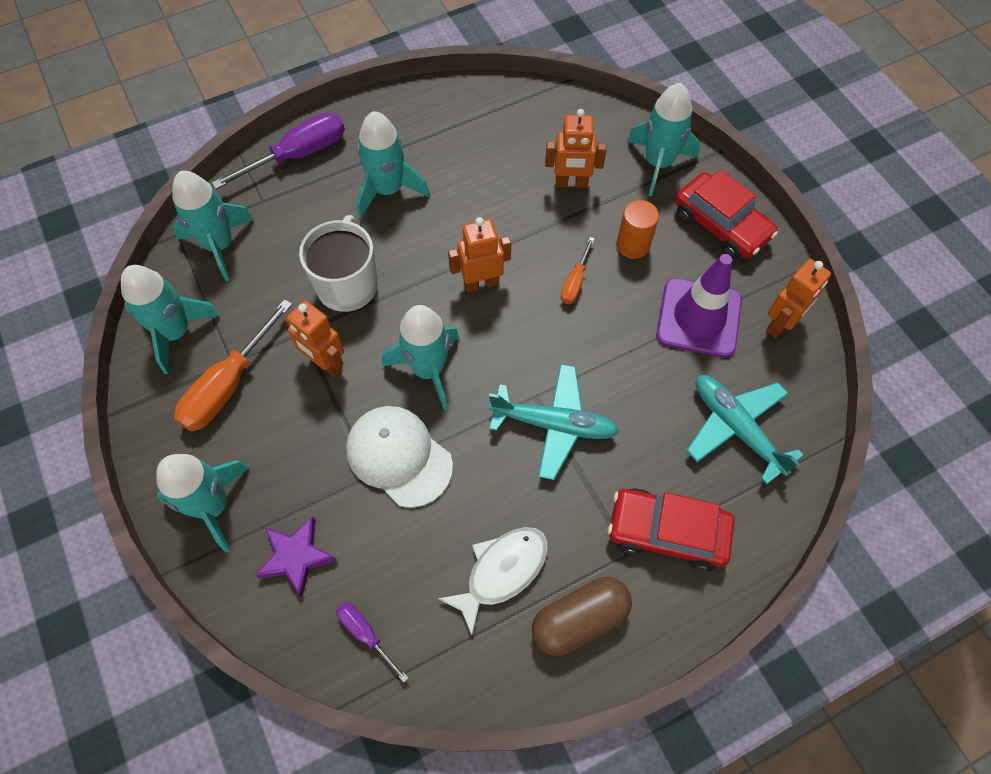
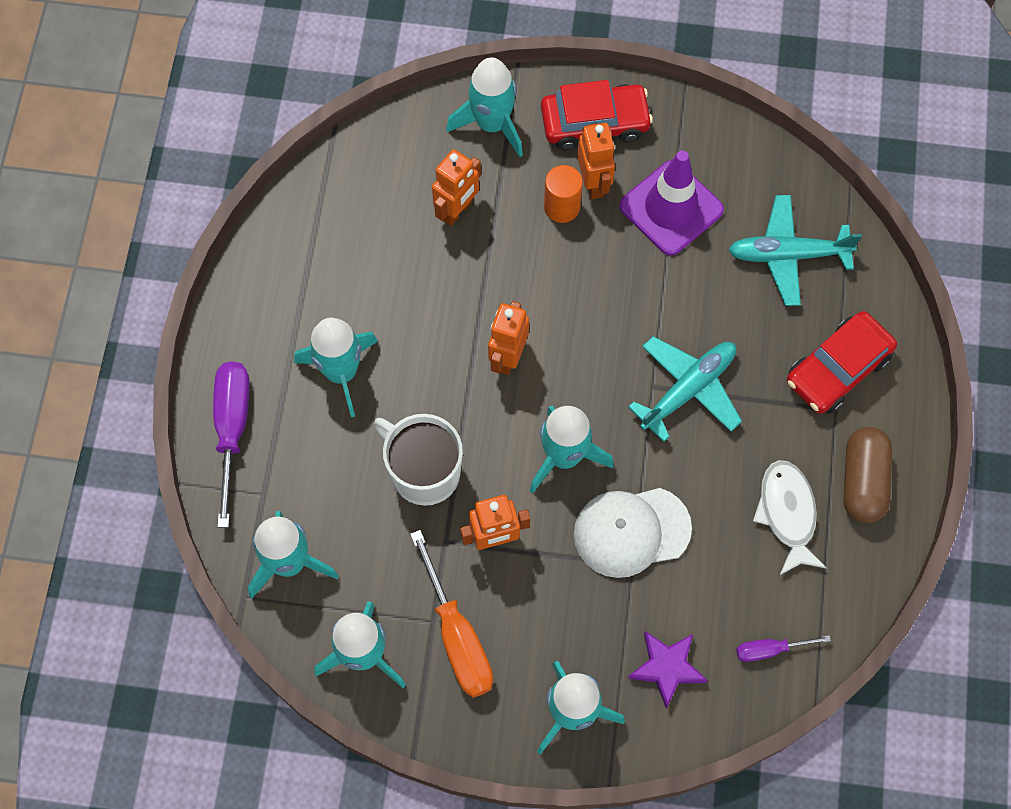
camera: 55 degrees left, 5 degrees up
(575, 282) = (564, 279): orange screwdriver -> none
(780, 324) = (722, 151): orange robot -> orange robot (593, 183)

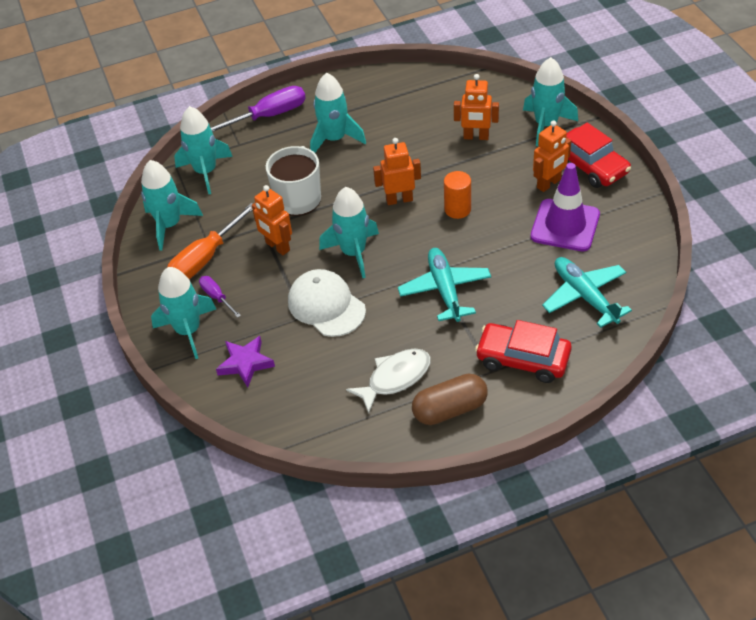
camera: 65 degrees right, 20 degrees down
(562, 207) = (519, 178): orange cylinder -> orange cylinder (457, 209)
(688, 389) = (445, 290): turquoise plane -> turquoise plane turned 120 degrees counterclockwise
(770, 650) = (291, 411): purple screwdriver -> purple screwdriver (217, 297)

